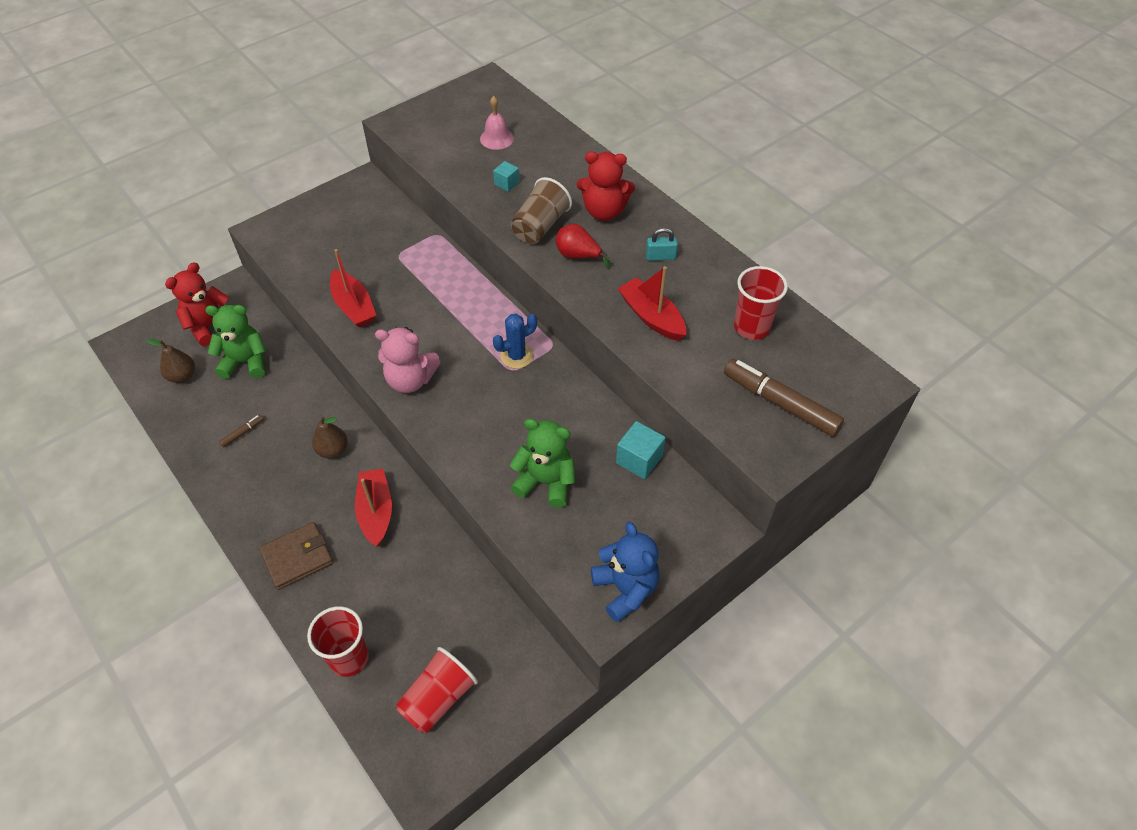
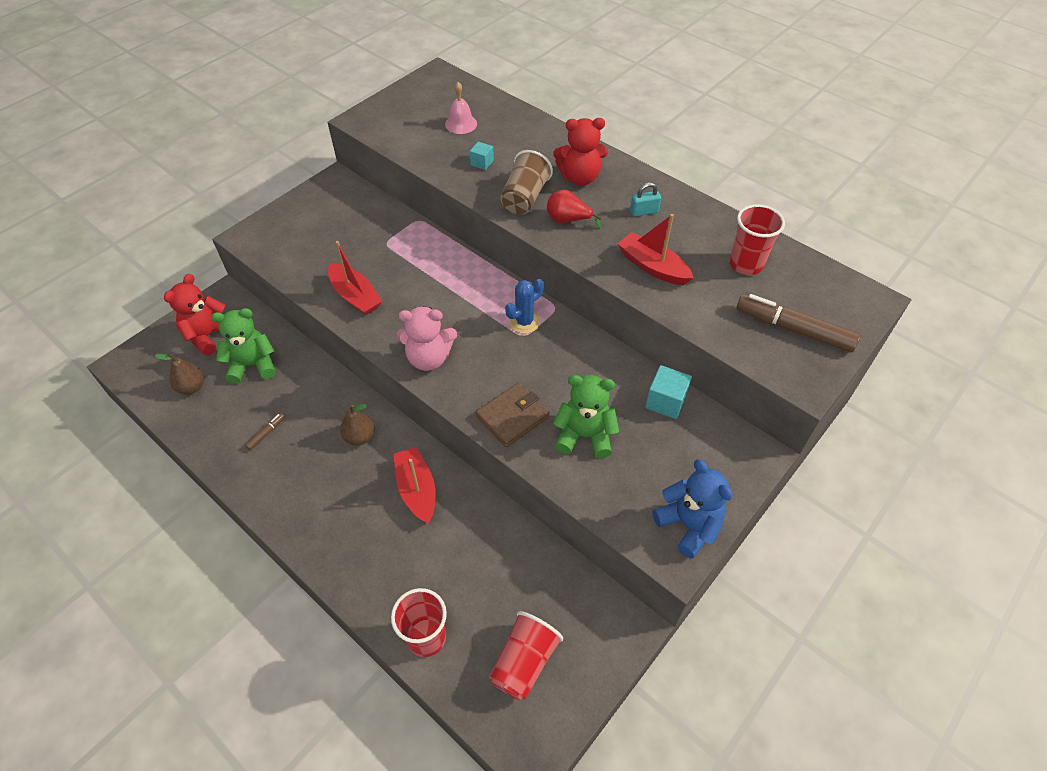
camera: 10 degrees left, 0 degrees up
(297, 557) = (350, 546): brown wallet -> brown wallet (512, 417)

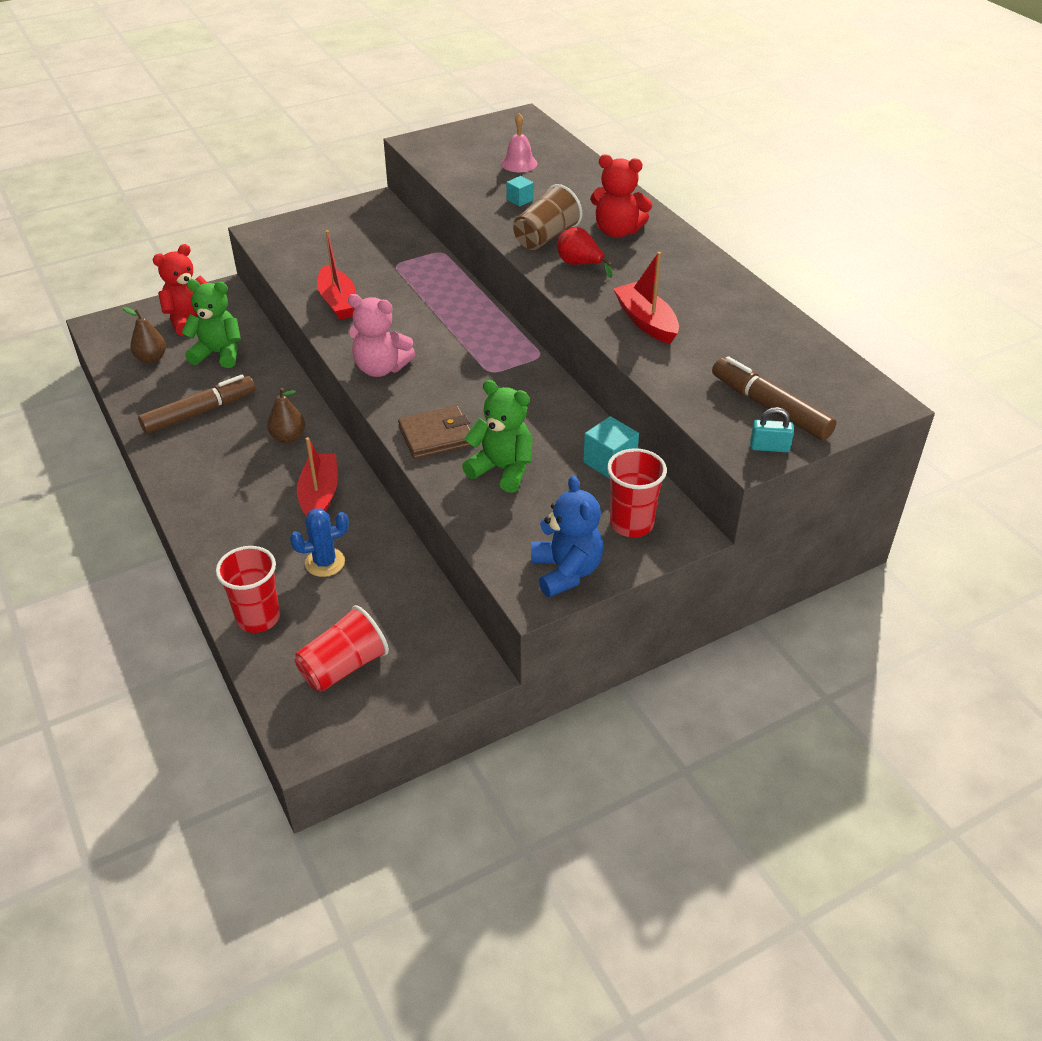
camera: 20 degrees right, 10 degrees down
(266, 433) = (200, 412): brown marker -> brown marker, size x2.30
(524, 322) = (498, 360): blue cactus -> blue cactus (325, 562)
(644, 212) = (669, 273): turquoise padlock -> turquoise padlock (769, 447)
(746, 264) = (754, 341): red cup -> red cup (631, 524)

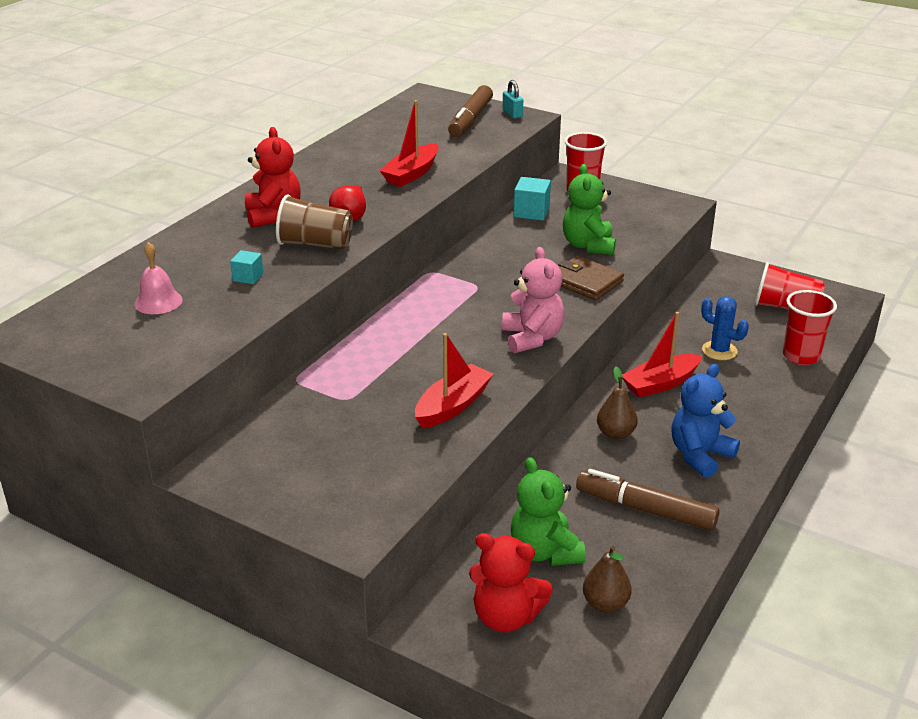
camera: 120 degrees left, 10 degrees down
(566, 571) = (650, 200): blue teddy bear -> blue teddy bear (700, 455)

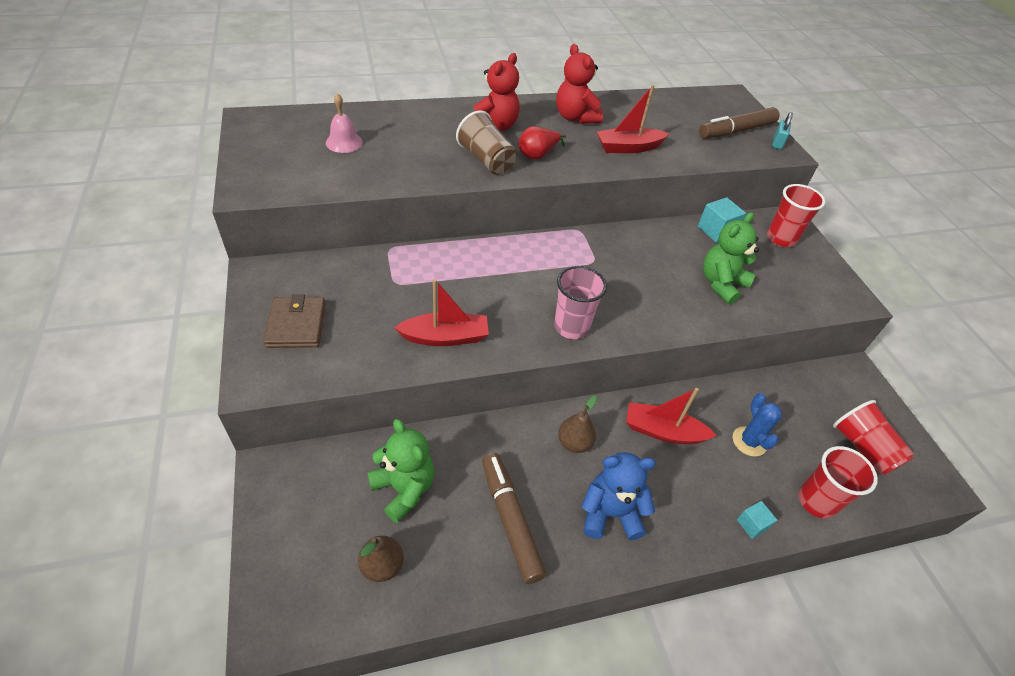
camera: 40 degrees right, 15 degrees up
(248, 277) = (413, 158): turquoise cube -> turquoise cube (752, 524)
(506, 617) = (316, 512): red teddy bear -> red teddy bear (575, 117)
(532, 338) = (571, 327): pink teddy bear -> pink cup
(545, 551) = (404, 489): green teddy bear -> green teddy bear turned 120 degrees clockwise
(585, 282) = (676, 311): brown wallet -> brown wallet (296, 325)

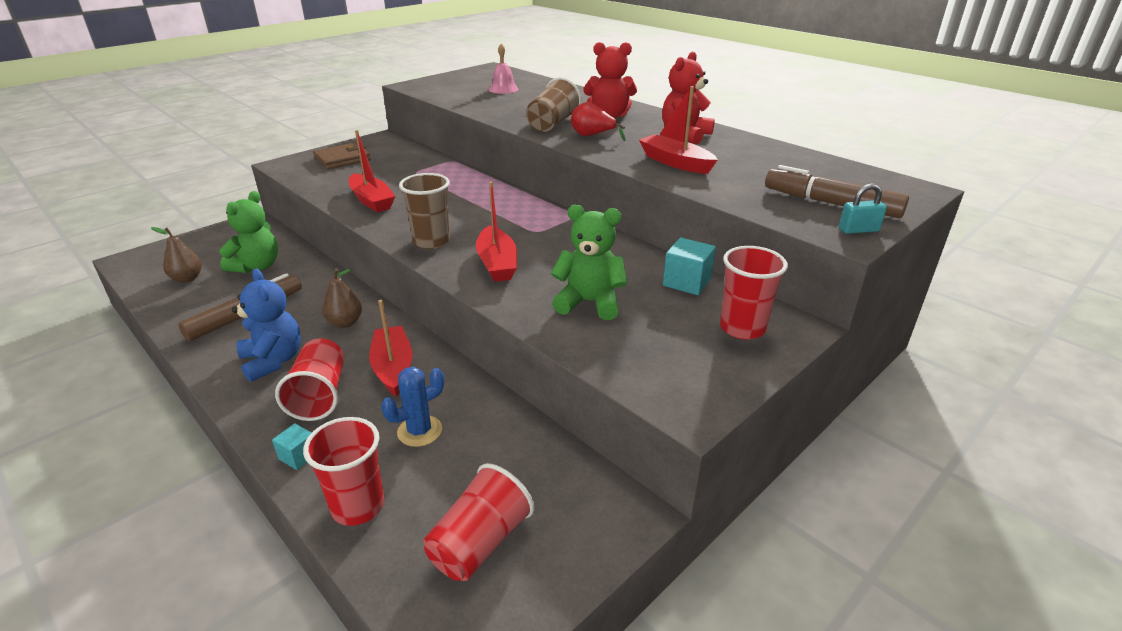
camera: 65 degrees right, 15 degrees down
(571, 327) = (431, 241): pink cup -> brown cup
(637, 304) = (497, 264): none -> red boat
(679, 491) = (320, 395): none -> red cup

